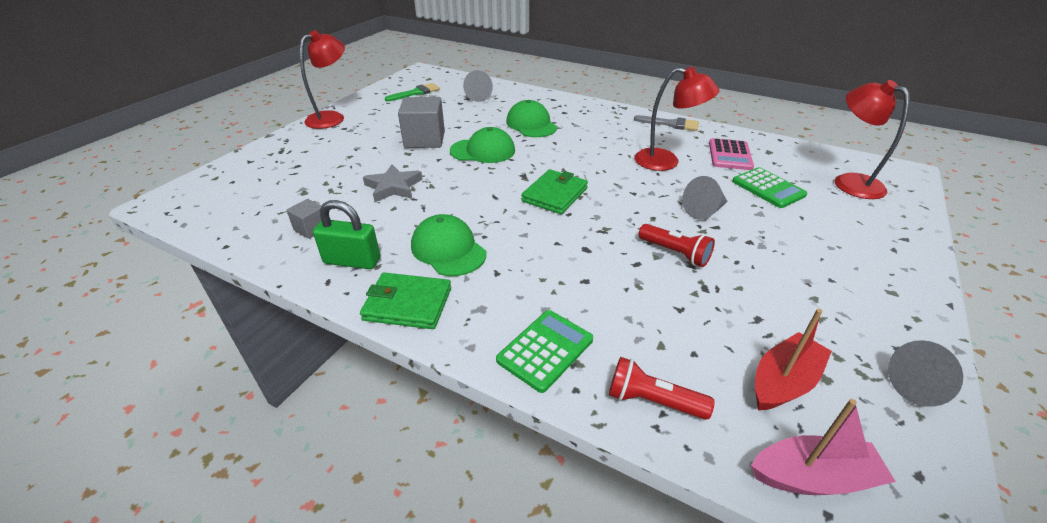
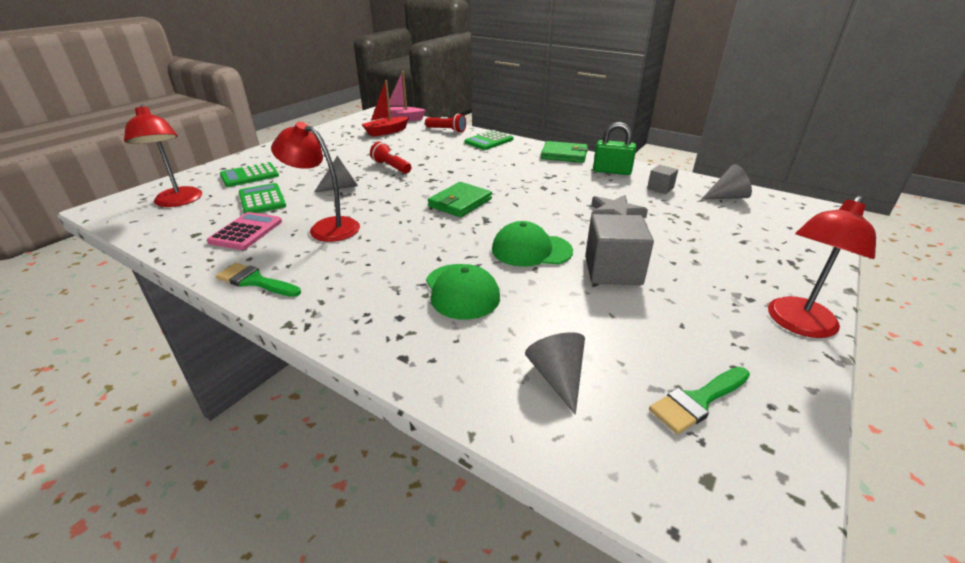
camera: 175 degrees left, 5 degrees down
(448, 249) = (547, 174): green cap -> none
(671, 124) = (255, 281): grey brush -> green brush
(843, 225) = (250, 175): none -> green calculator
(921, 387) = (329, 129): grey cone -> grey cone (727, 197)

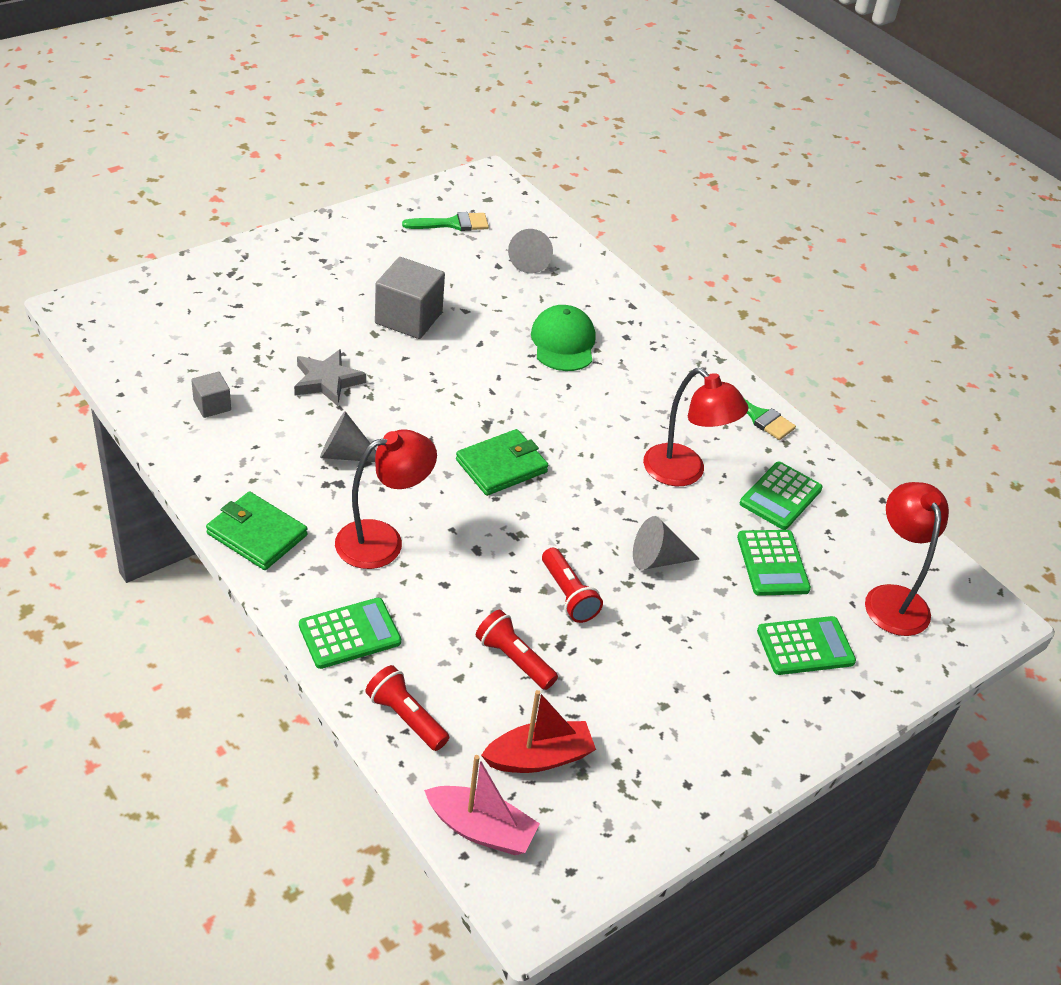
camera: 165 degrees left, 10 degrees up
(246, 232) = (780, 496): pink calculator -> green calculator
(409, 148) = (514, 659): none -> red flashlight
(531, 250) = (467, 365): green cap -> none
(612, 171) = (231, 463): green padlock -> none
(727, 197) = (152, 363): grey cone -> grey cone (345, 454)
(797, 324) = (318, 234): red lamp -> red lamp (383, 540)

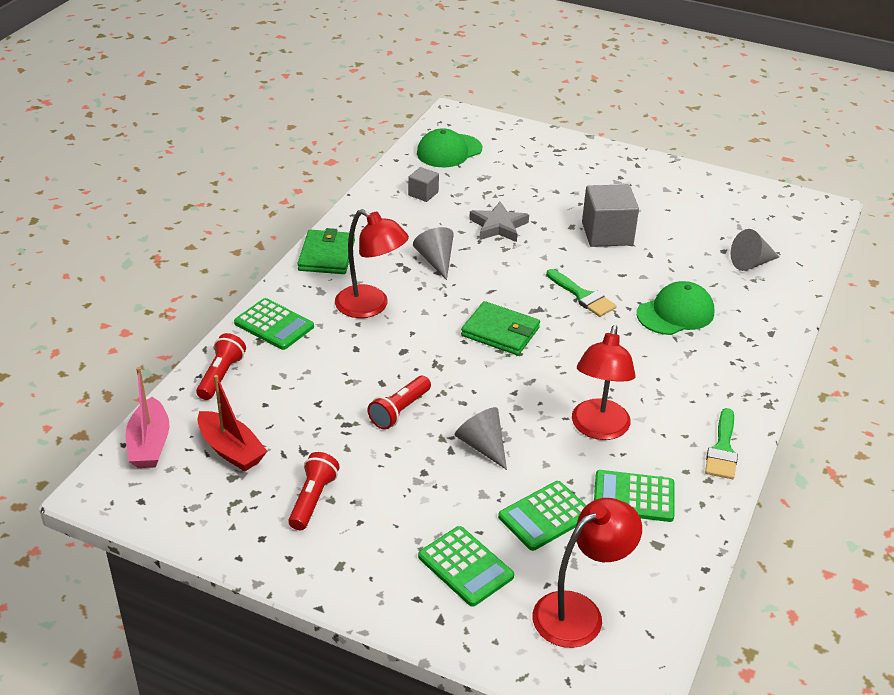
camera: 65 degrees right, 5 degrees down
(148, 347) = (449, 151): none -> green cap
(452, 224) = (742, 213): green brush -> green brush (583, 296)
(514, 659) = (313, 406): red flashlight -> red flashlight (313, 499)

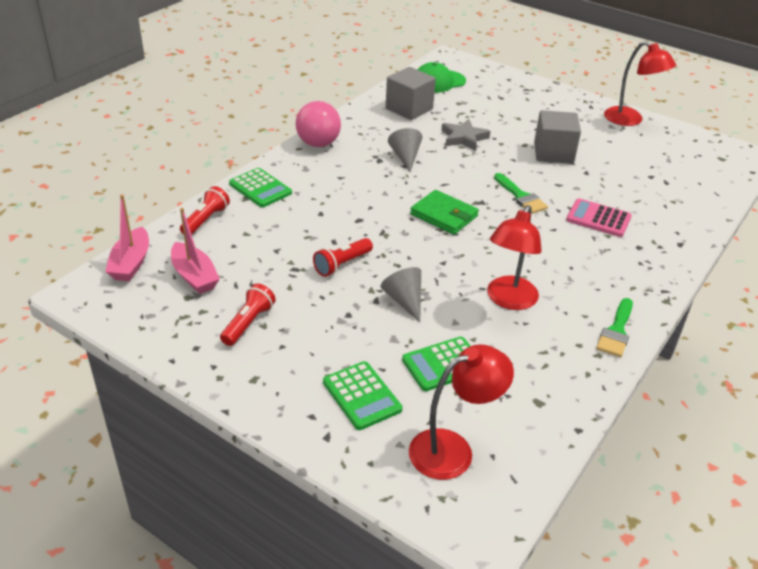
camera: 10 degrees right, 0 degrees up
(231, 450) = (194, 276): red boat -> pink boat
(326, 255) = (318, 144): green wallet -> pink ball
(370, 307) = (342, 184): red lamp -> red lamp (630, 120)
(423, 194) = (409, 109): grey cube -> grey cube, size x1.90
(633, 497) = (526, 359): green calculator -> none
(675, 313) = (598, 218): green cap -> pink calculator
(751, 263) = (673, 188): grey cone -> none

